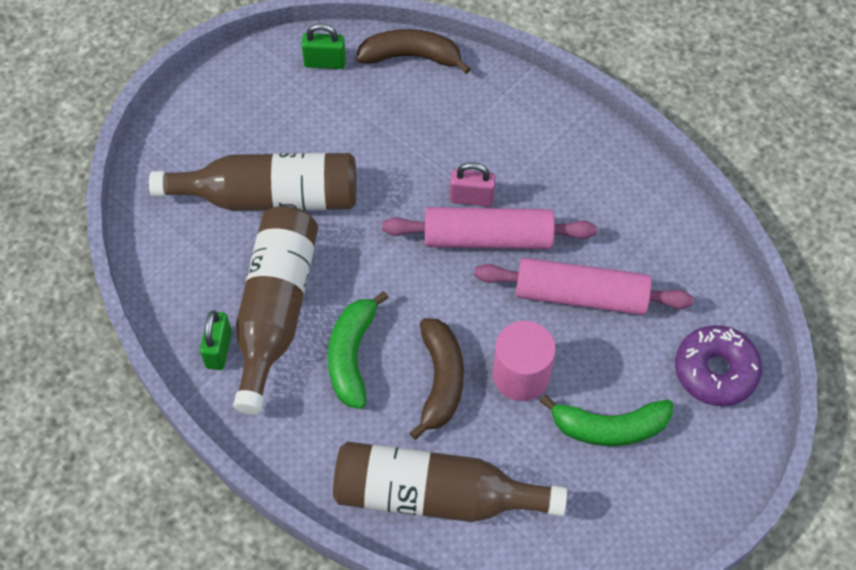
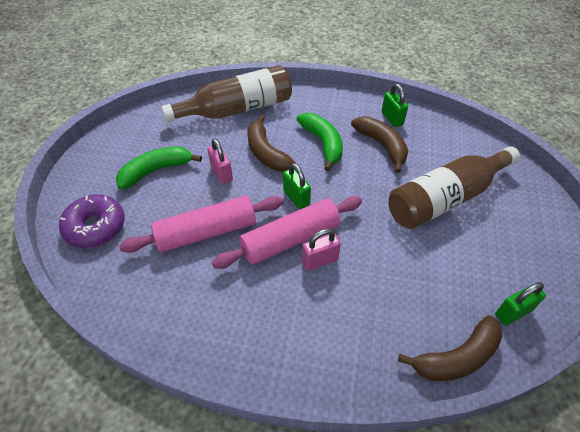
camera: 150 degrees right, 10 degrees down
(275, 310) = (382, 145): brown bottle -> brown banana
(446, 287) = (296, 198): none -> green padlock
(521, 375) = (221, 173): pink cylinder -> pink padlock

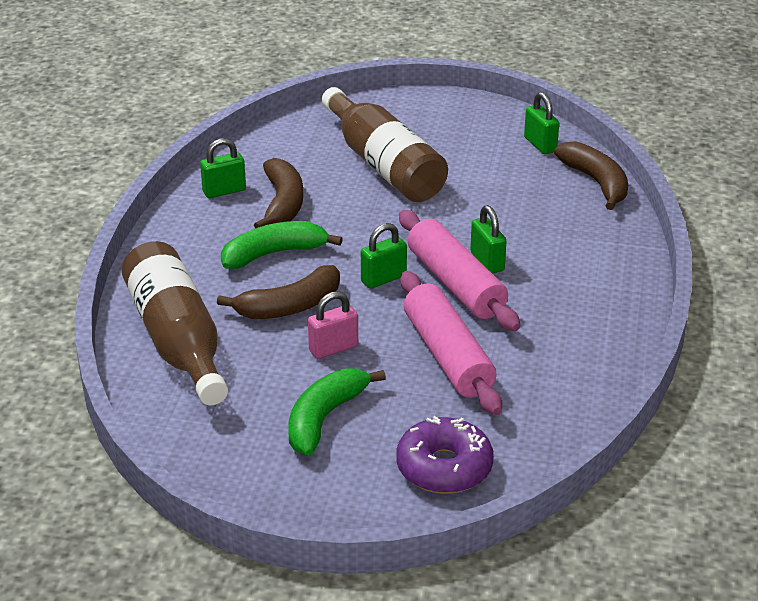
camera: 90 degrees left, 15 degrees down
(156, 171) = (324, 418): green banana -> green banana turned 60 degrees clockwise
(320, 260) = (487, 261): pink padlock -> green padlock
(382, 145) = (283, 203): brown banana -> brown banana turned 120 degrees clockwise

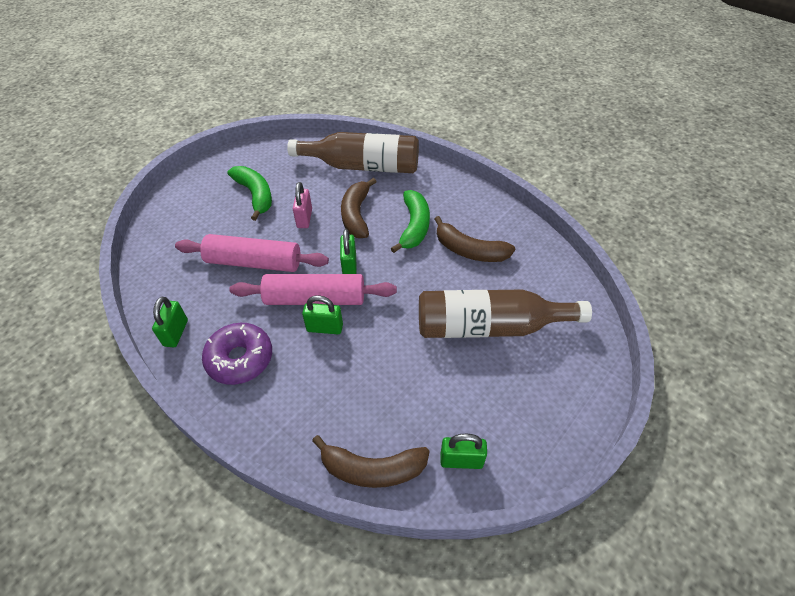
camera: 120 degrees right, 15 degrees up
(224, 191) = (503, 228): green padlock -> green padlock (176, 333)
(444, 467) = (178, 222): purple donut -> purple donut (240, 359)

